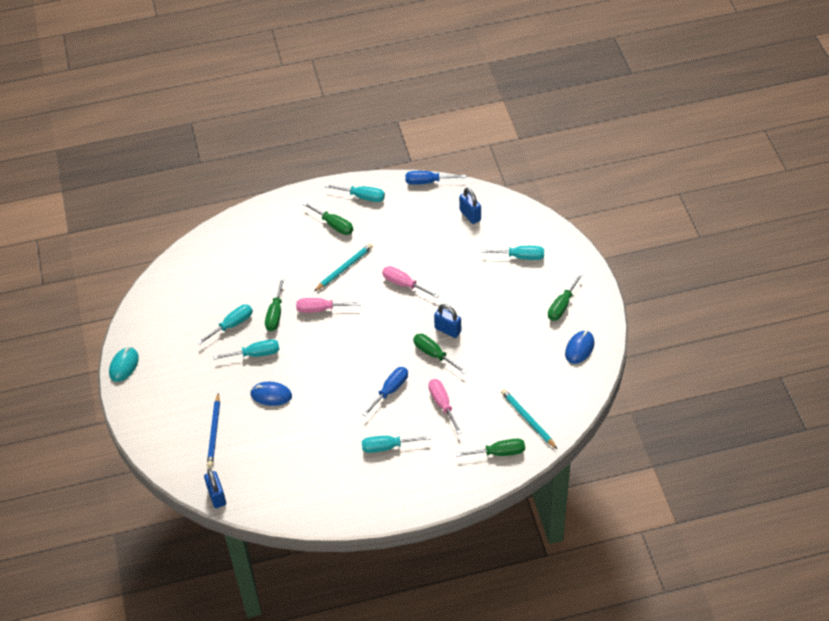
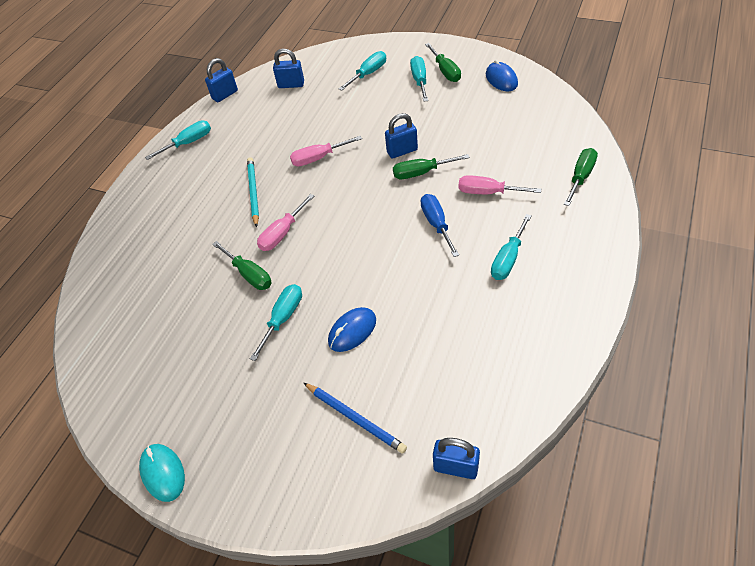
camera: 50 degrees left, 0 degrees up
(232, 325) = (222, 321): turquoise screwdriver -> turquoise screwdriver (419, 80)
(334, 225) = (195, 177): green screwdriver -> none
(427, 182) = (225, 95): blue screwdriver -> blue padlock
(528, 419) = (555, 141): turquoise pencil -> none

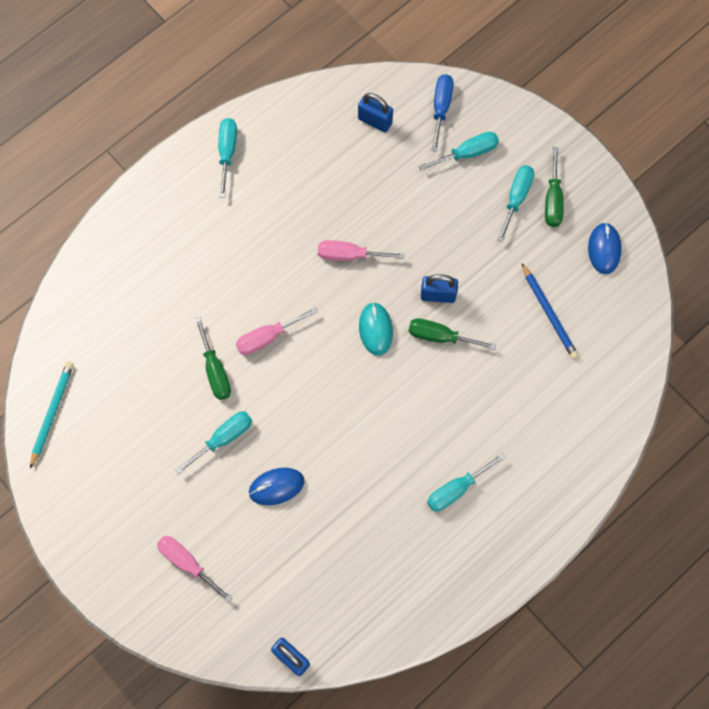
camera: 20 degrees right, 20 degrees up
(163, 473) = (65, 534): turquoise mouse -> turquoise mouse (375, 329)
(188, 143) = (227, 152): turquoise screwdriver -> turquoise screwdriver turned 75 degrees counterclockwise
(225, 95) = (296, 95): blue padlock -> none
(253, 192) = (263, 266): turquoise pencil -> turquoise pencil (52, 413)
(355, 418) = (236, 572): blue pencil -> blue pencil (549, 313)
(436, 224) = (416, 411): blue screwdriver -> blue screwdriver (441, 108)
(488, 192) = (488, 400): pink screwdriver -> pink screwdriver (187, 563)
(580, 177) = (589, 433): green screwdriver -> none

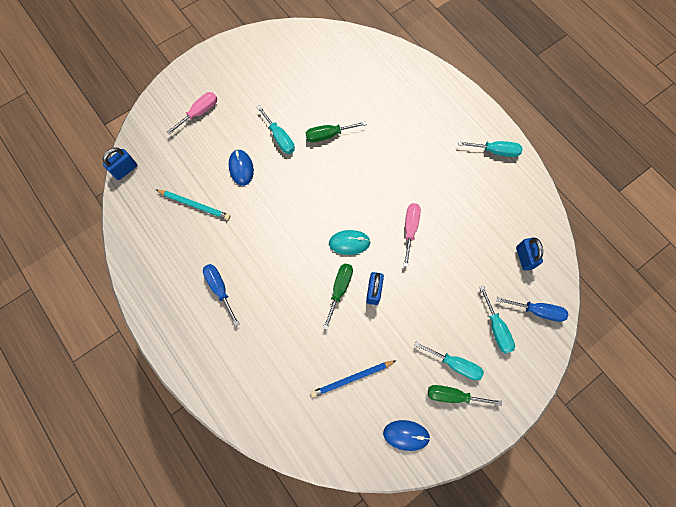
camera: 95 degrees right, 0 degrees up
(52, 413) = (309, 41): turquoise pencil -> turquoise pencil (194, 205)
(267, 337) = (349, 169): pink screwdriver -> none
(375, 121) = (524, 257): blue padlock -> blue padlock turned 45 degrees counterclockwise
(456, 489) = (220, 289): turquoise screwdriver -> blue screwdriver

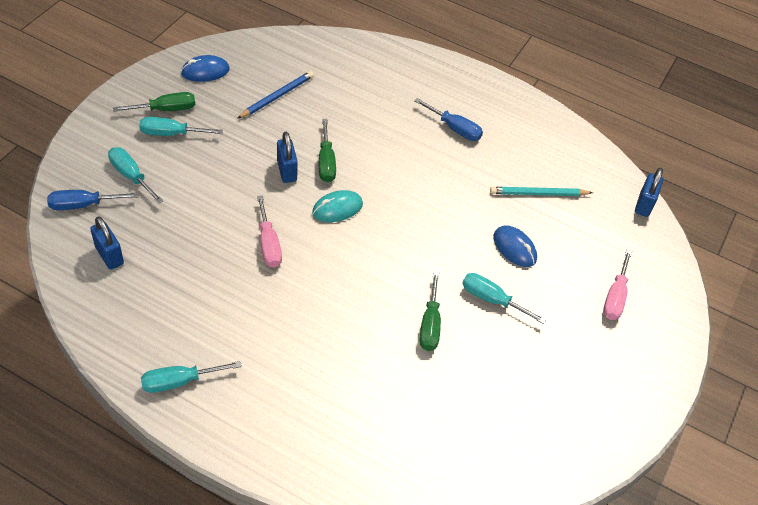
camera: 150 degrees right, 20 degrees down
(328, 135) = (430, 324): green screwdriver -> green screwdriver turned 135 degrees clockwise

